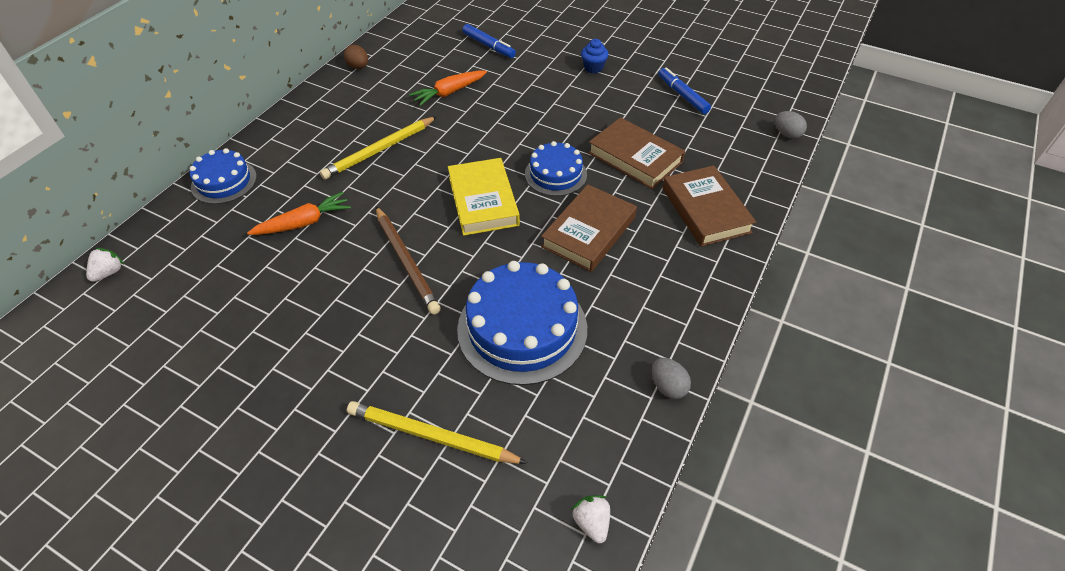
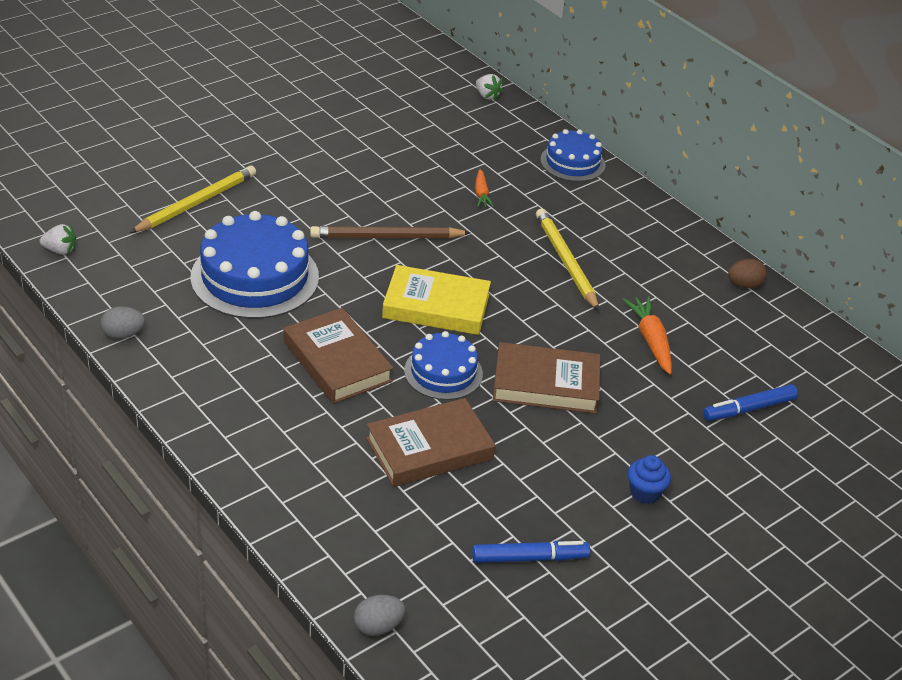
camera: 110 degrees right, 10 degrees down
(304, 223) = (481, 194): orange carrot -> orange carrot, size x0.63
(705, 210) = (301, 466): brown book -> brown book (545, 384)

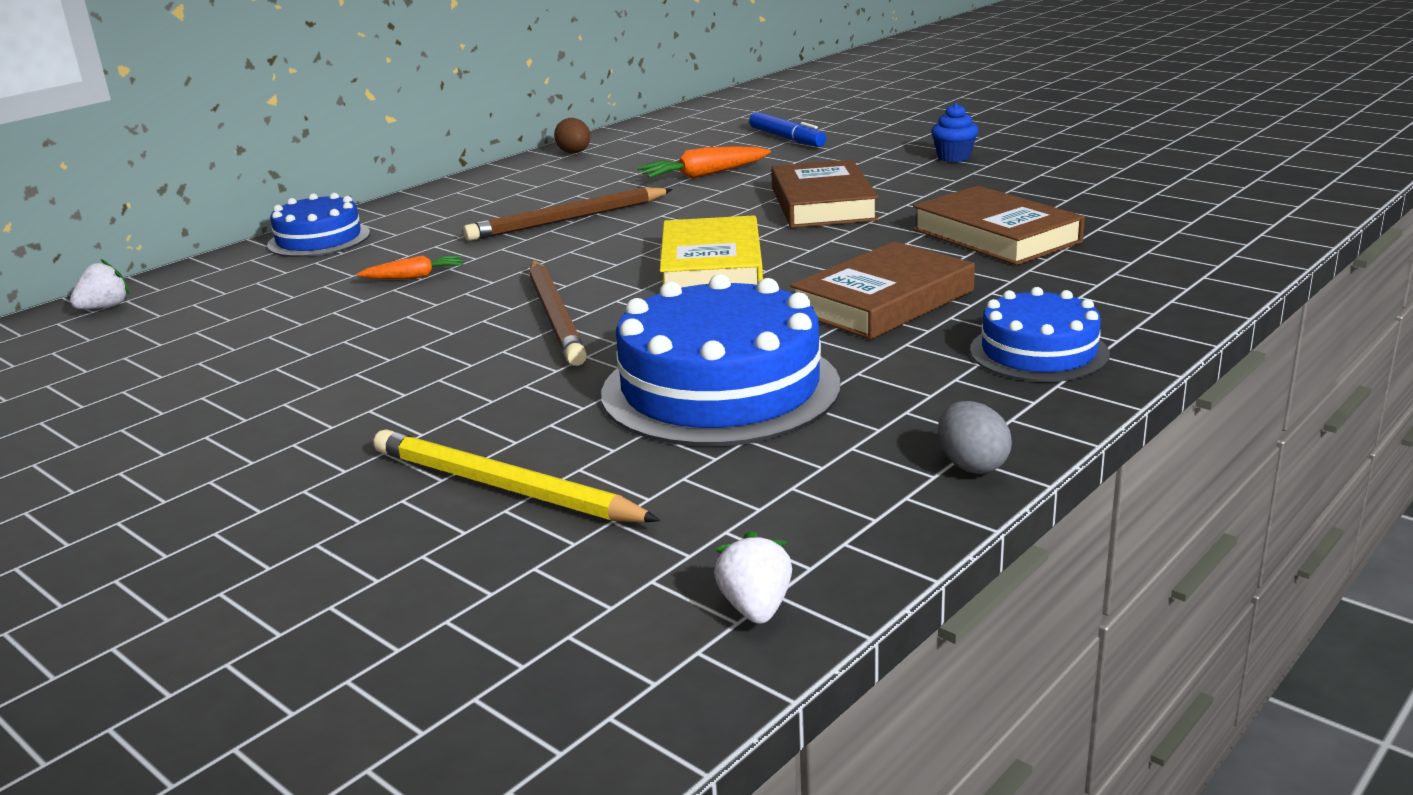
camera: 95 degrees left, 15 degrees down
(378, 627) = (1294, 221): grey egg -> none
(443, 372) = (847, 247): blue cake -> blue cake (1038, 352)
(529, 558) = (1104, 182): blue marker -> none
(566, 261) = (568, 219): yellow pencil -> brown pencil

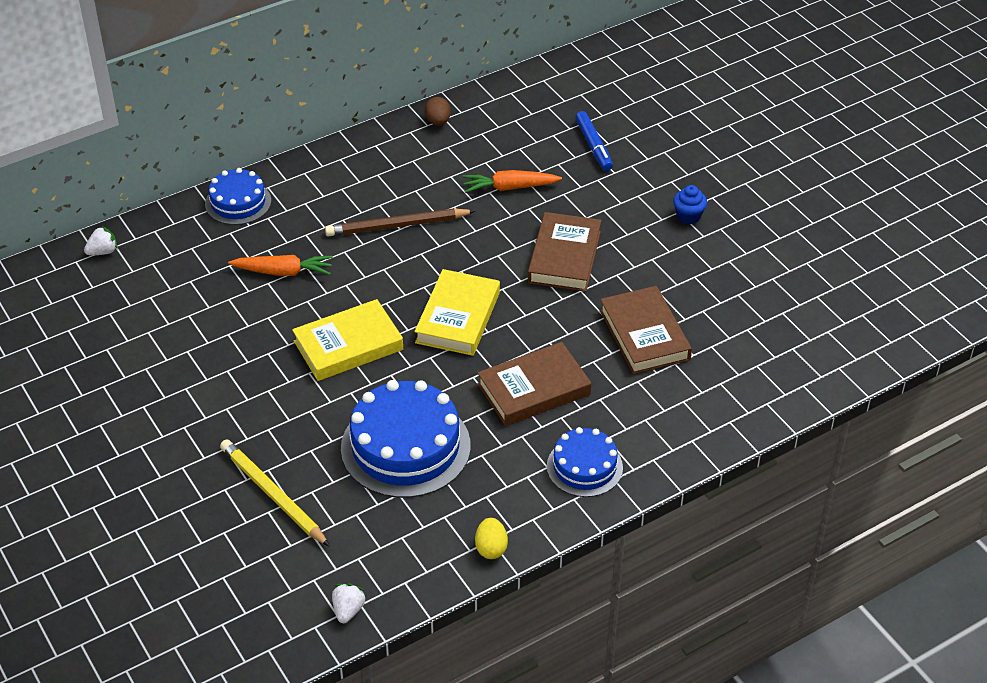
camera: 15 degrees right, 20 degrees up
(414, 277) = (283, 272): orange carrot -> orange carrot, size x1.59
(555, 316) = (348, 345): brown pencil -> yellow book
(971, 465) = (491, 548): grey egg -> yellow egg

